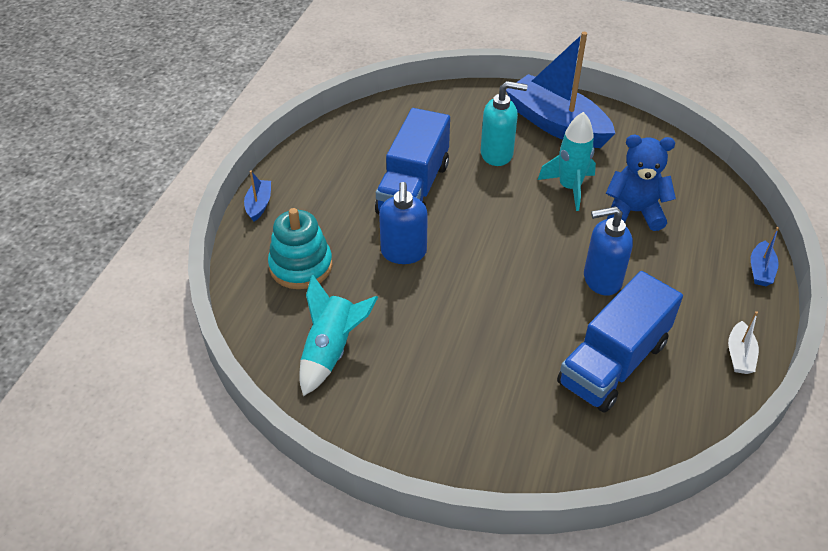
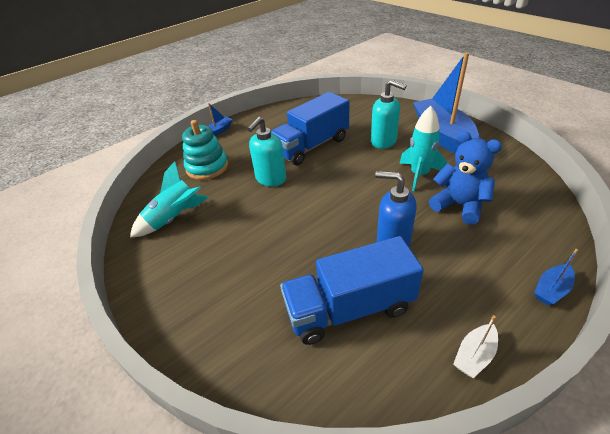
camera: 35 degrees right, 5 degrees down
(403, 253) = (270, 179): blue soap dispenser -> turquoise soap dispenser

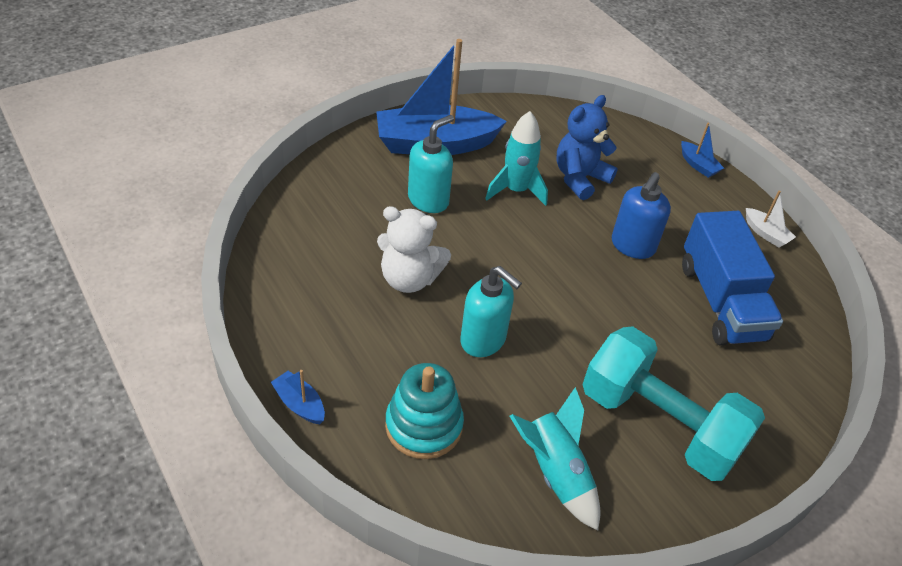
camera: 90 degrees left, 5 degrees up
(210, 267) = (659, 424): none -> turquoise dumbbell
(311, 146) = (409, 279): blue truck -> white teddy bear

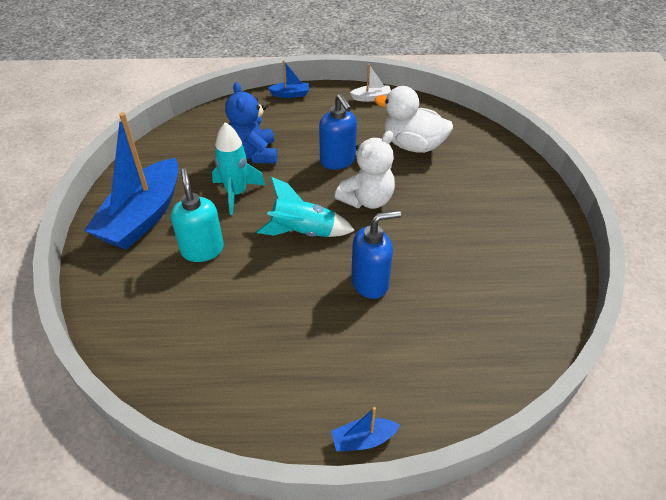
camera: 55 degrees left, 0 degrees up
(409, 279) = (278, 301): white teddy bear -> white teddy bear (367, 200)
(424, 426) = (430, 358): turquoise stacking toy -> none
(483, 340) = (370, 282): turquoise soap dispenser -> blue soap dispenser
(555, 472) = (507, 297): turquoise rocket -> turquoise rocket (303, 232)
(659, 424) = (493, 224): turquoise dumbbell -> none
(721, 301) = (412, 145): blue truck -> white duck

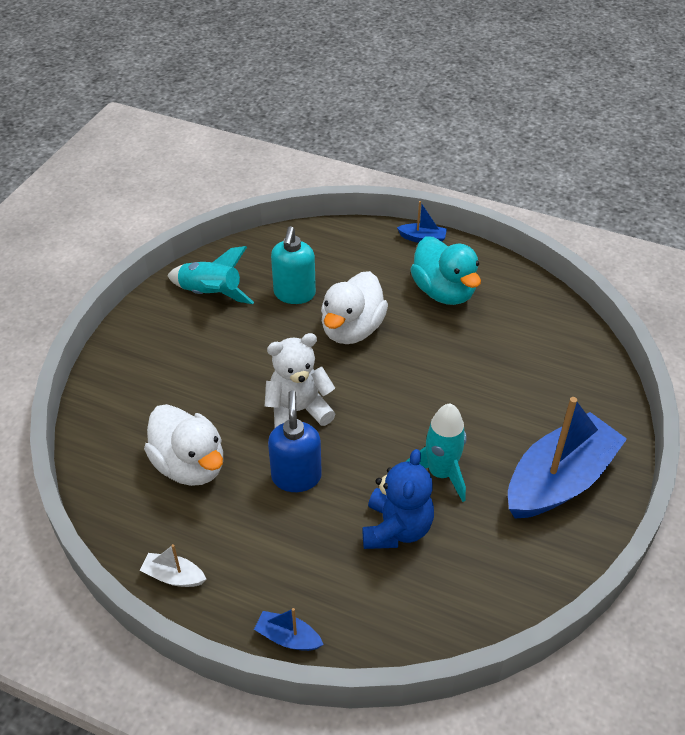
camera: 155 degrees left, 0 degrees up
(202, 249) = (499, 415): turquoise soap dispenser -> turquoise soap dispenser (294, 294)
(301, 363) = (444, 292): none -> turquoise duck
(303, 232) = (387, 398): turquoise rocket -> turquoise rocket (211, 294)
(370, 282) = (352, 329): blue soap dispenser -> white duck

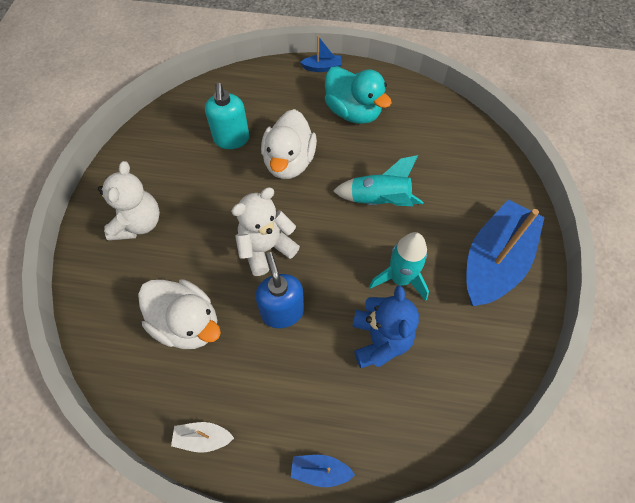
camera: 15 degrees left, 15 degrees up
(167, 358) = (138, 223): none -> white teddy bear
(211, 294) = (160, 154): turquoise rocket -> turquoise rocket (379, 201)

